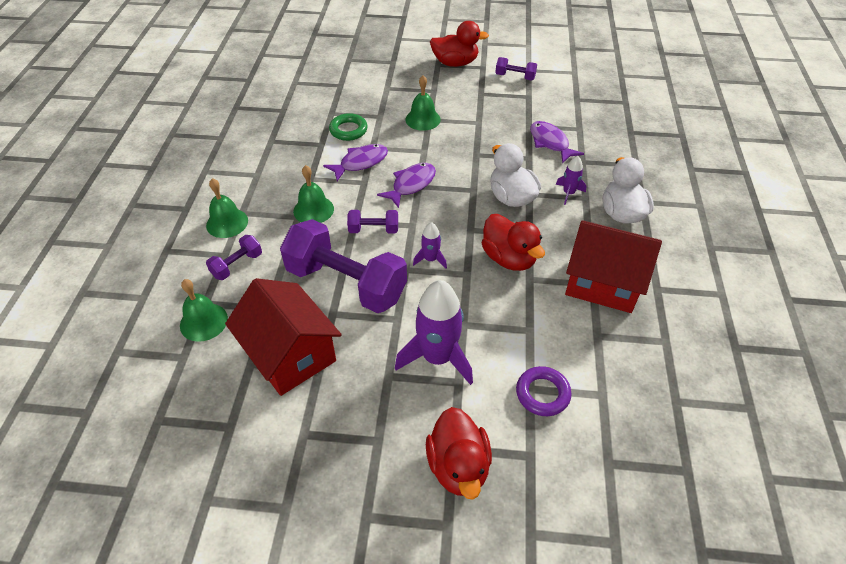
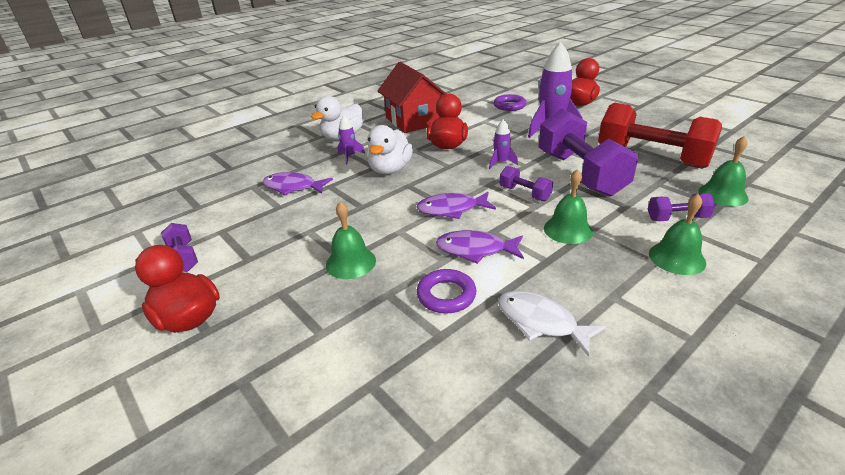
camera: 135 degrees left, 15 degrees down
(287, 142) = (541, 322): none -> white fish
(290, 354) = (651, 158): red house -> red dumbbell
(348, 130) = (446, 295): green ring -> purple ring
(550, 143) = (293, 187): purple fish -> purple fish turned 90 degrees clockwise

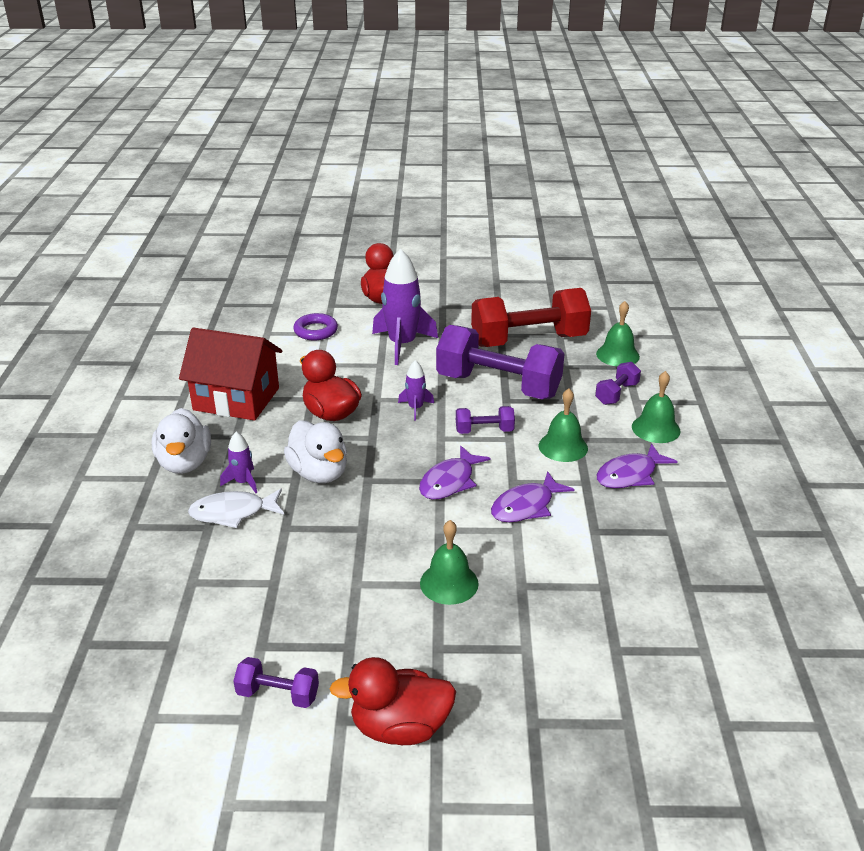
camera: 50 degrees left, 0 degrees up
(293, 187) = (247, 553): purple fish -> purple fish (630, 475)
(446, 295) = (563, 556): purple ring -> none
(541, 322) = (646, 531): white fish -> white fish (233, 513)

